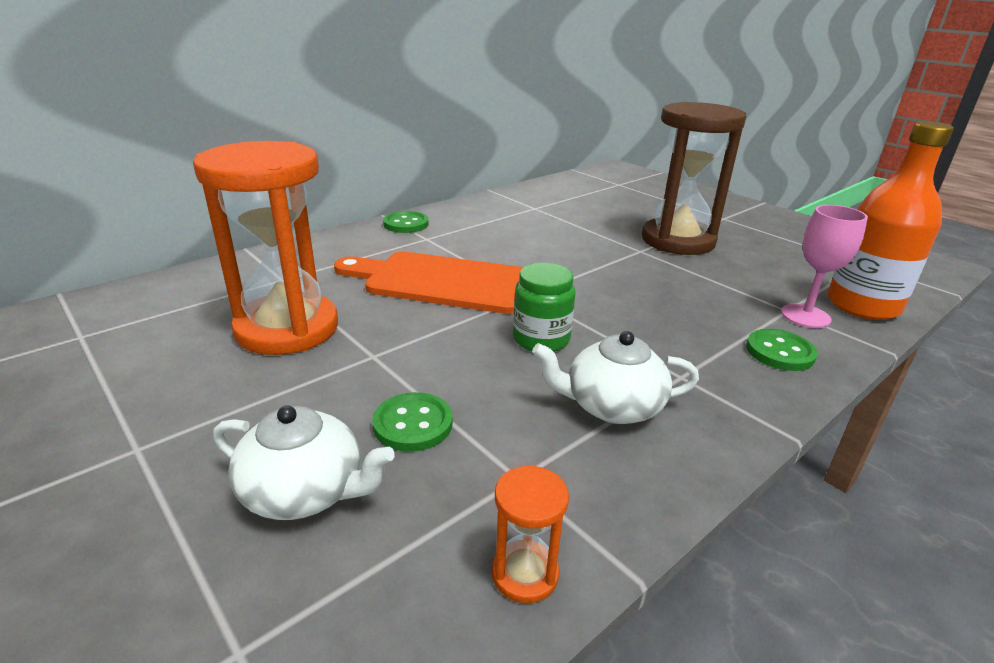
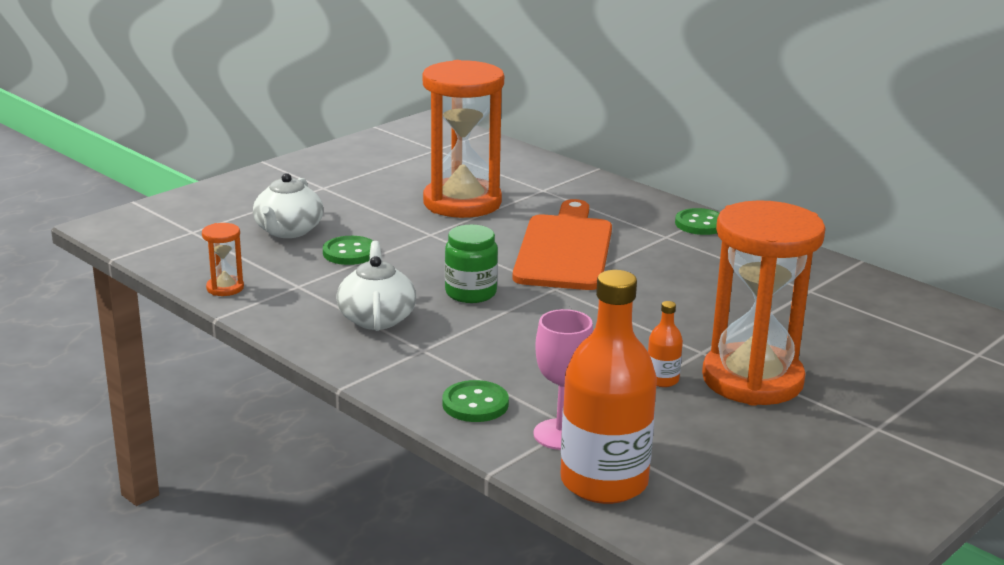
camera: 85 degrees right, 5 degrees down
(678, 241) = (752, 380): brown hourglass -> orange hourglass
(692, 269) = (662, 380): none -> orange bottle

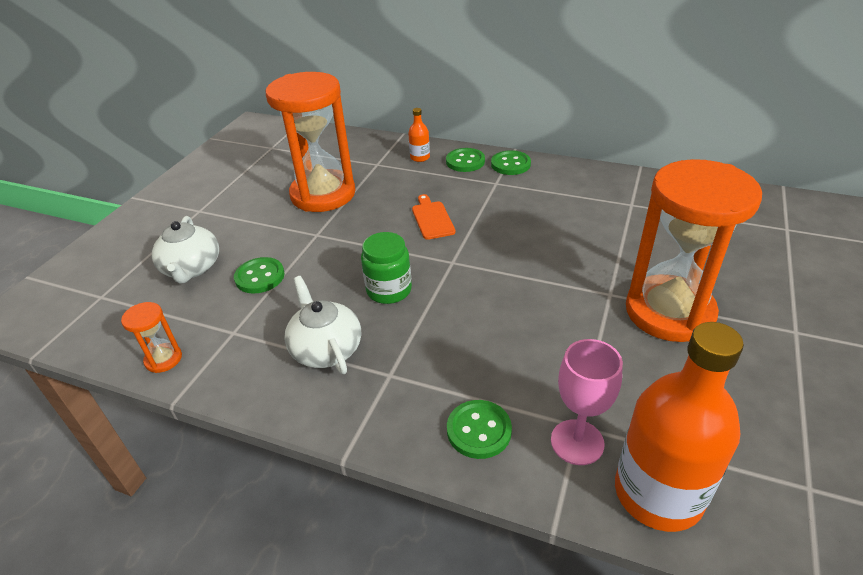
camera: 20 degrees left, 15 degrees up
(564, 249) = (432, 219): orange cutting board -> orange cutting board, size x0.46
(648, 210) = (465, 161): none -> green button
(662, 380) = (606, 337): orange bottle -> orange bottle (420, 157)

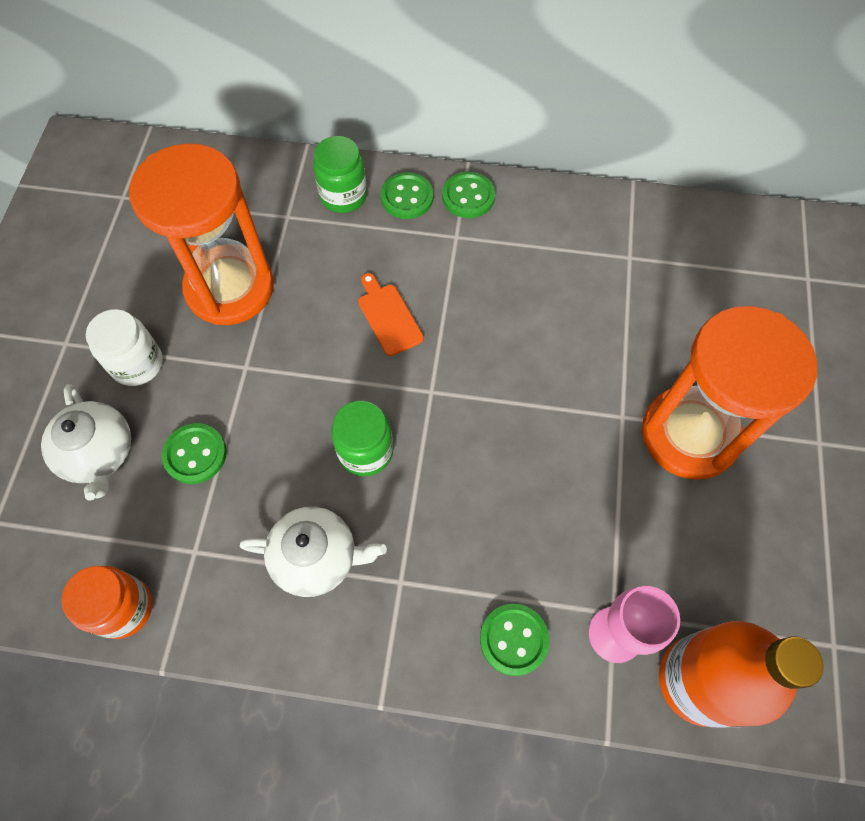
camera: 15 degrees left, 25 degrees up
(163, 359) = (123, 608): orange hourglass -> orange jar
(242, 225) = (137, 364): none -> white jar
(326, 349) = (316, 557): white teapot -> white teapot turned 135 degrees clockwise
(420, 157) = (343, 196): orange bottle -> green jar

